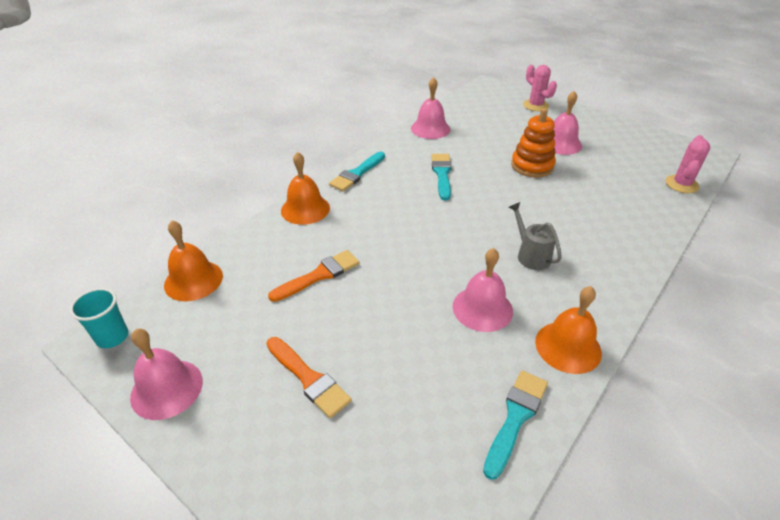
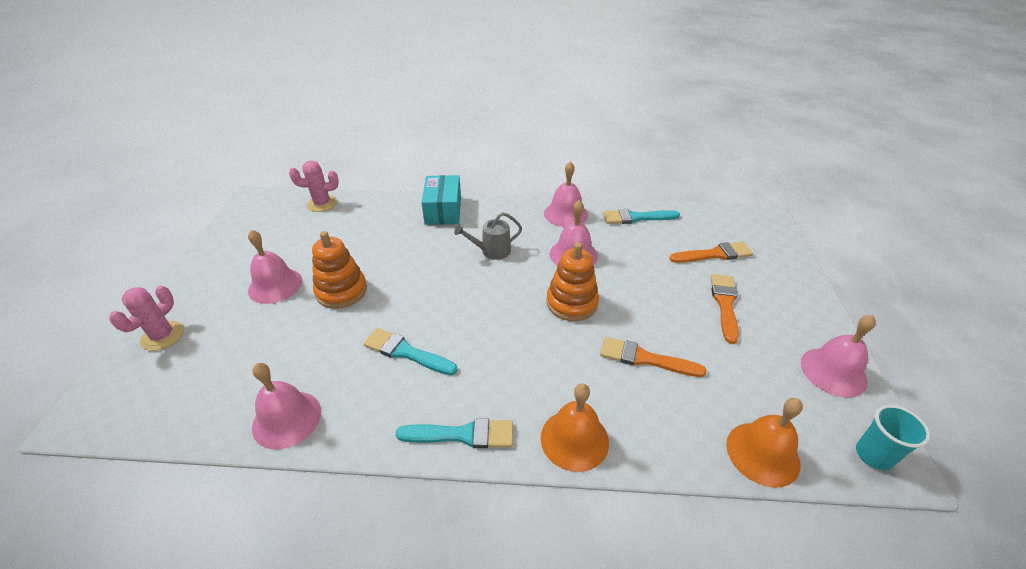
camera: 125 degrees left, 0 degrees up
(380, 444) = (714, 254): none -> orange brush
(416, 269) = (572, 303): none -> orange stacking toy
(442, 174) = (406, 352): turquoise brush -> turquoise brush turned 60 degrees clockwise
(531, 255) = (492, 251): grey watering can -> grey watering can turned 45 degrees clockwise
(568, 347) = (565, 214): orange bell -> pink bell
(630, 251) = (443, 210): none -> turquoise box

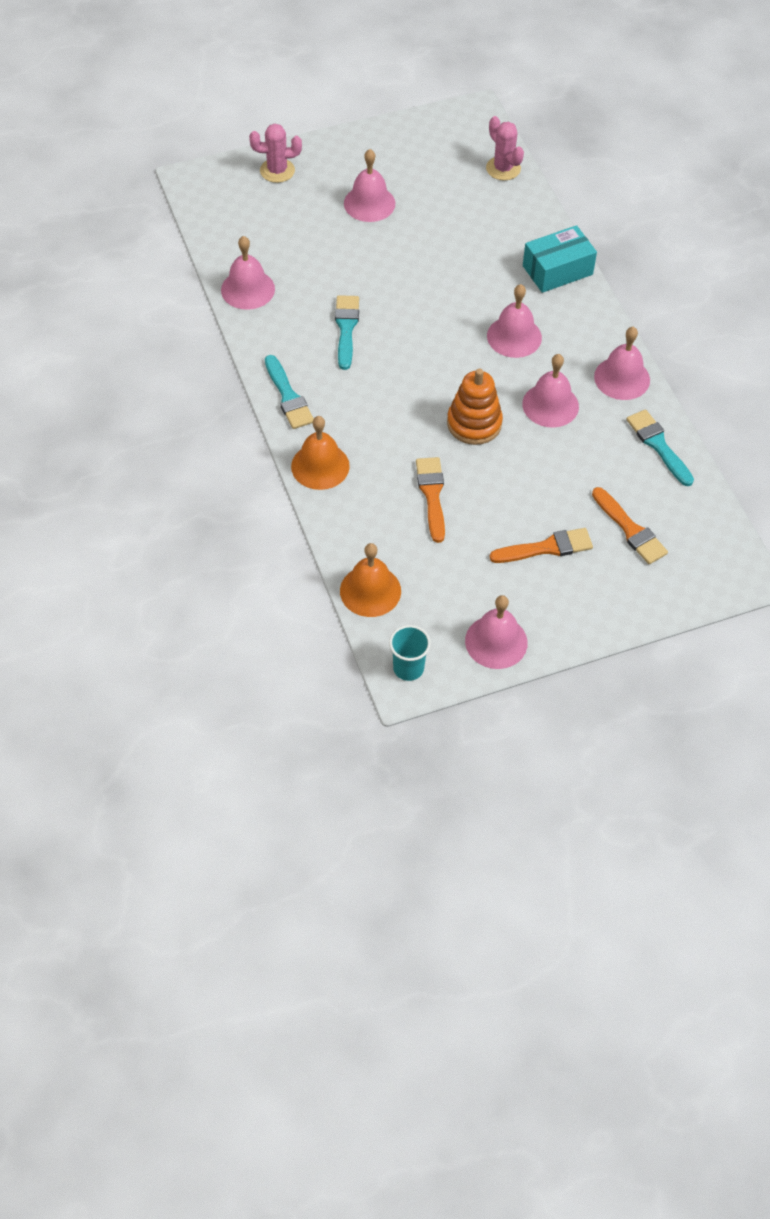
camera: 65 degrees right, 15 degrees up
(341, 291) = (389, 251): orange stacking toy -> none
(492, 251) = (514, 336): grey watering can -> pink bell

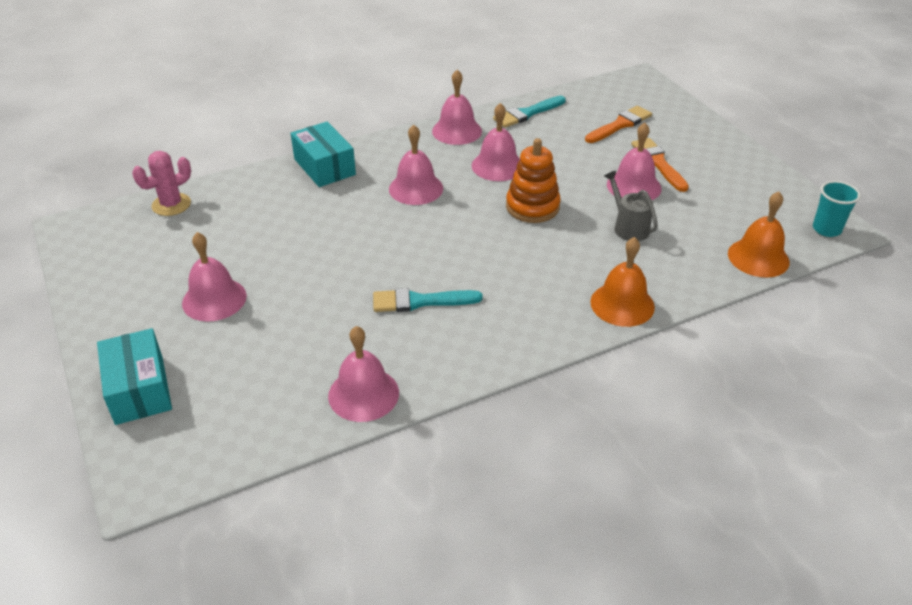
camera: 95 degrees left, 15 degrees down
(277, 171) = (139, 389): pink cactus -> turquoise box
(288, 396) = (532, 338): turquoise brush -> none
(432, 495) = (628, 227): orange brush -> grey watering can
(496, 641) = (768, 184): pink bell -> pink bell (634, 186)

